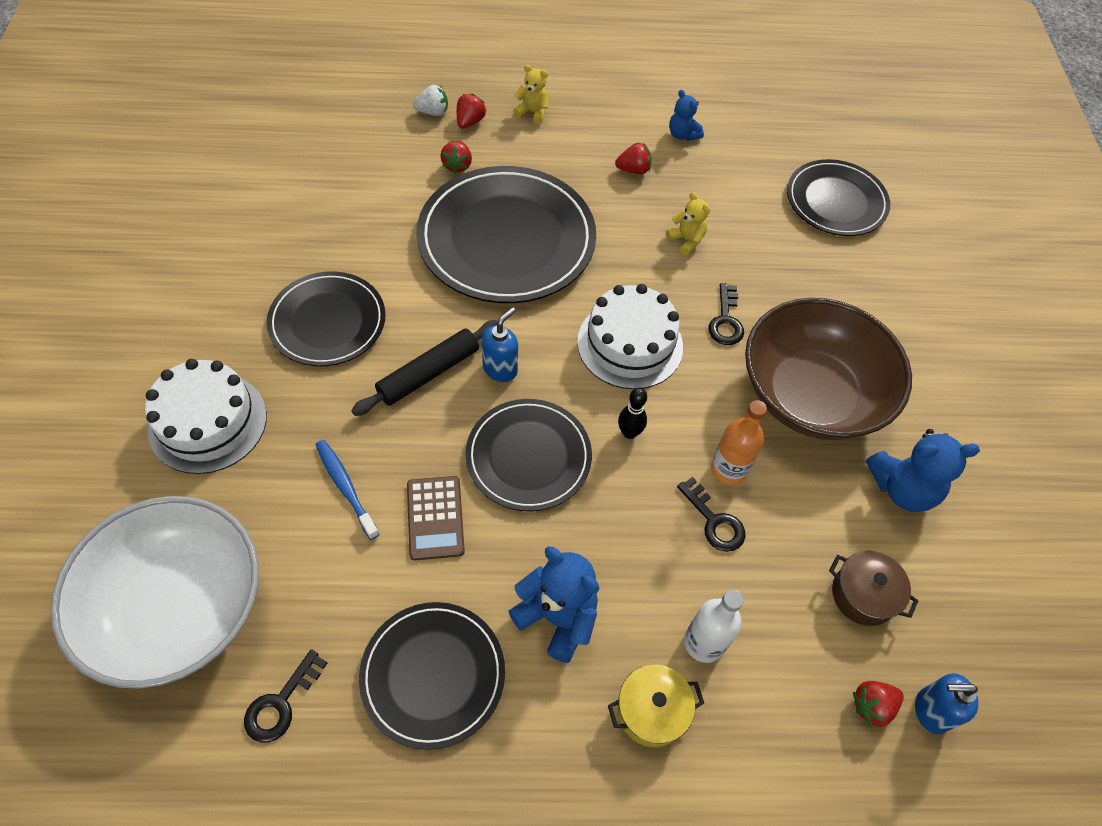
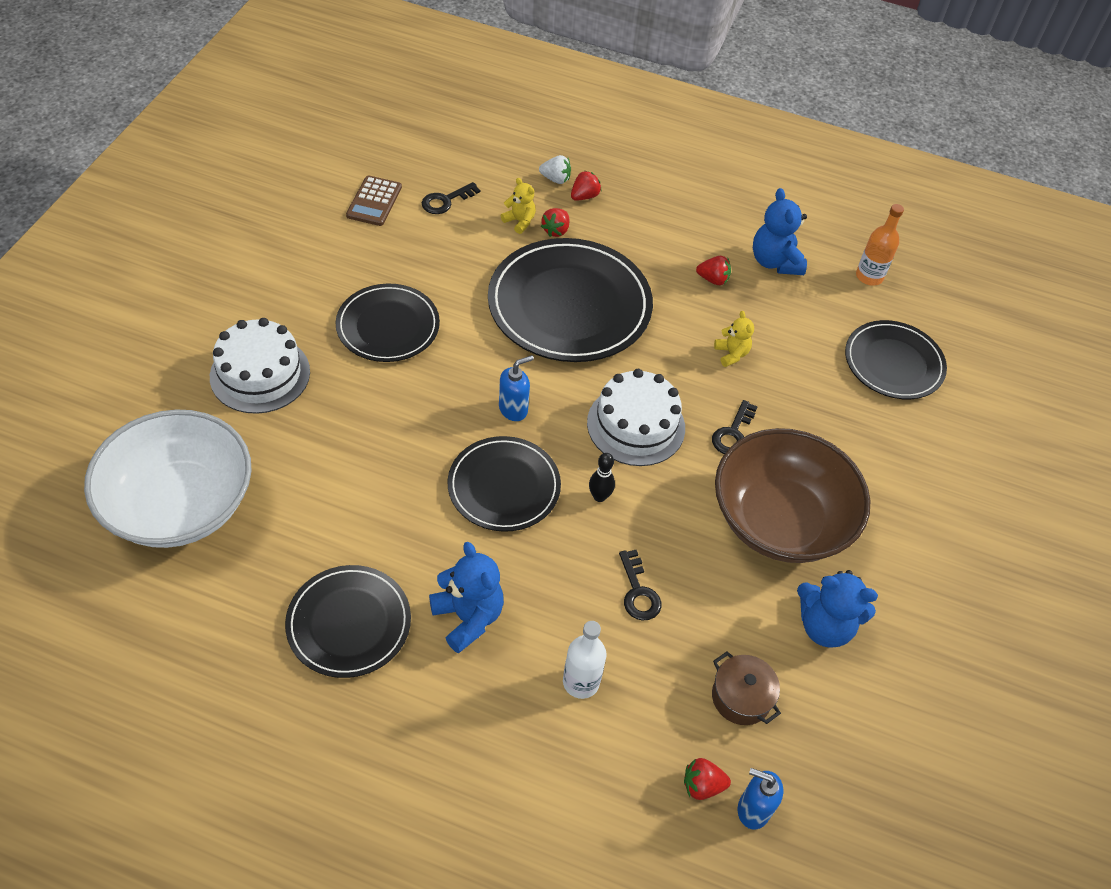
camera: 20 degrees right, 5 degrees down
(281, 703) = (225, 600): black key -> black key (446, 201)
(345, 487) = (344, 459): blue toothbrush -> none
(429, 373) = (452, 393): black rolling pin -> none
(435, 518) = (405, 507): brown calculator -> brown calculator (374, 201)
(532, 112) = (644, 203): yellow teddy bear -> yellow teddy bear (519, 221)
(651, 711) = (511, 716): yellow pot -> none
(682, 135) = (775, 262): blue teddy bear -> blue teddy bear, size x1.71
(728, 469) = (672, 555): orange bottle -> orange bottle (869, 276)

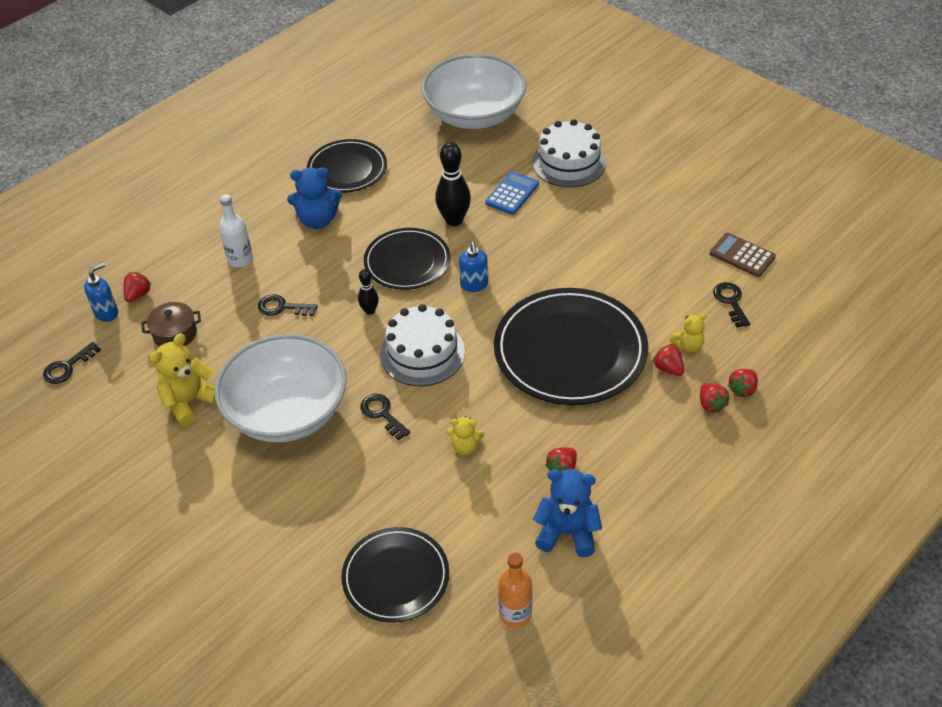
camera: 120 degrees right, 5 degrees down
(339, 416) = (512, 193): none -> blue calculator
(388, 326) = (590, 234): black plate -> none
(410, 461) = (454, 220): none -> black bowling pin
(555, 179) = (742, 389): white strawberry -> red strawberry
(780, 520) = (287, 412): brown bowl -> white bowl
(824, 626) = (189, 402): blue teddy bear -> yellow teddy bear
(860, 804) = (68, 367): none -> black key

